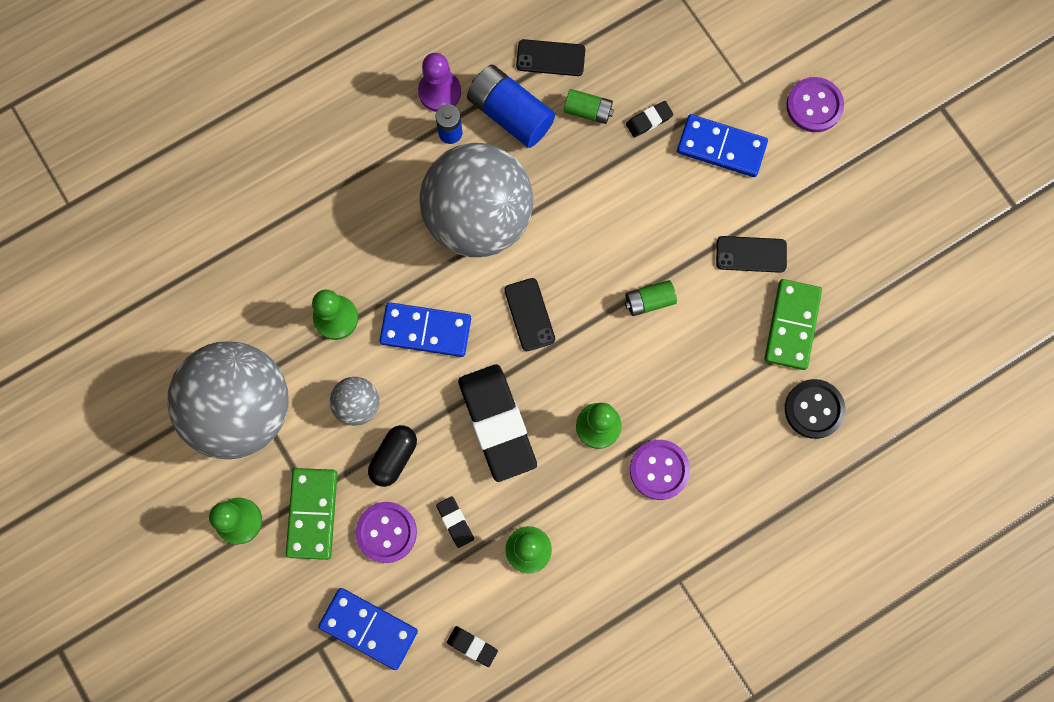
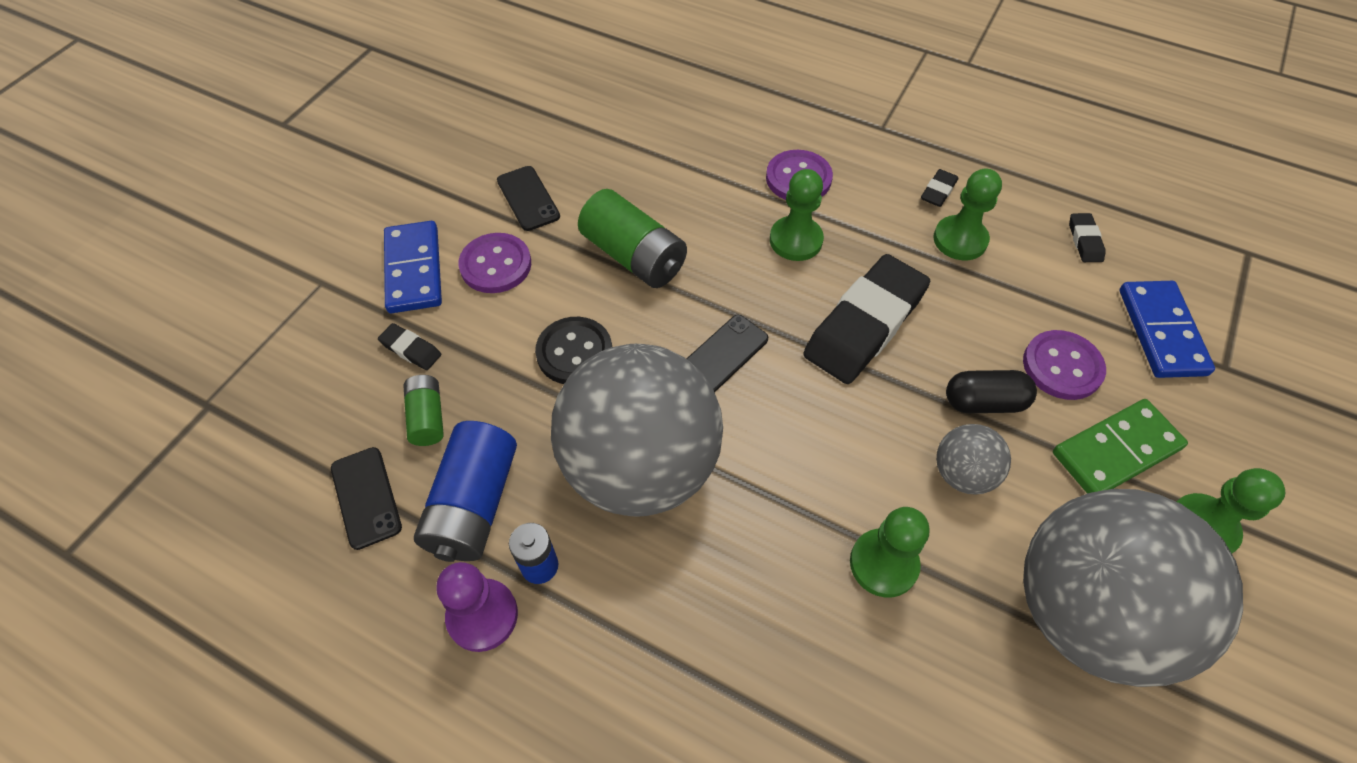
camera: 120 degrees left, 20 degrees down
(426, 330) = (820, 449): blue domino -> none
(455, 522) = (993, 311): black eraser -> black eraser (938, 191)
(649, 301) = (634, 256): green battery -> green battery, size x1.80
(791, 325) = (584, 143): green domino -> none
(814, 106) = (323, 214): purple button -> purple button (496, 265)
(814, 409) = (655, 101): black button -> black button (574, 352)

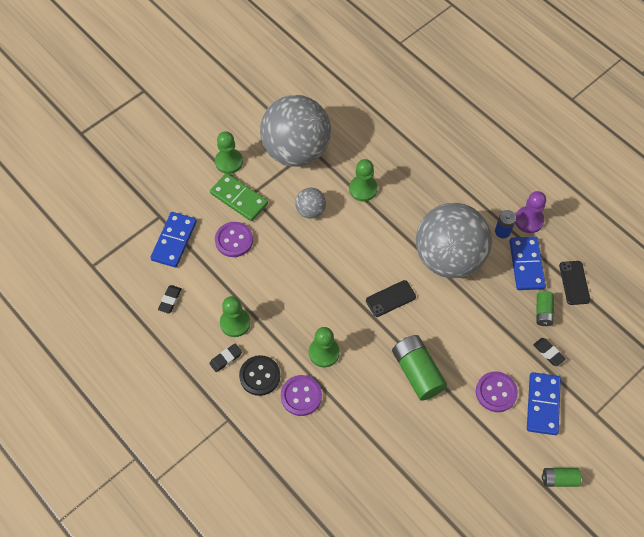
camera: 160 degrees left, 5 degrees up
(380, 185) = (559, 479): none -> green battery
(473, 504) = (526, 264): blue battery -> blue domino
(528, 198) = (468, 436): black phone -> none
(574, 352) = (465, 323): black button -> black button (260, 376)
(864, 324) = (314, 291): black eraser -> none
(984, 402) = (281, 236): black capsule -> none
(1116, 451) = (239, 198): green domino -> green domino turned 45 degrees clockwise

